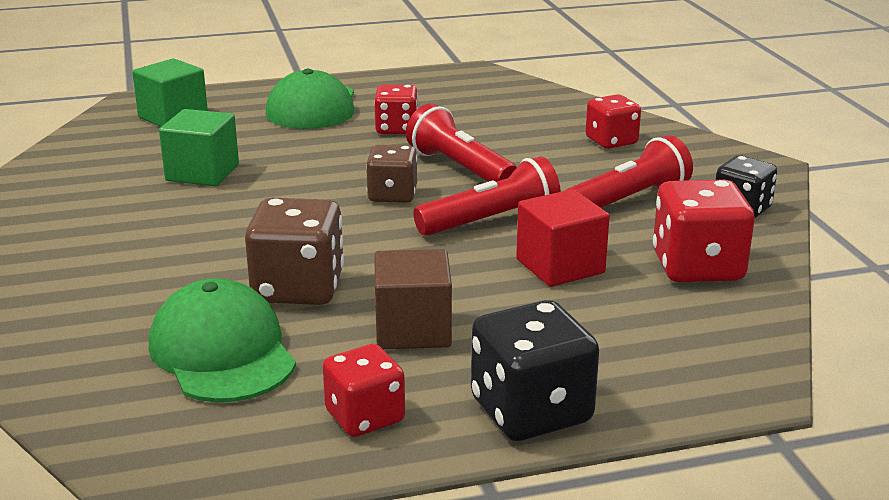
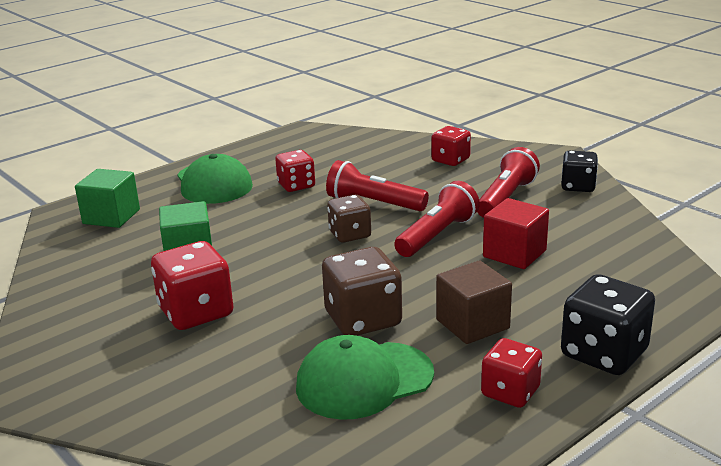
camera: 25 degrees left, 0 degrees up
(222, 352) = (364, 380): green cap -> green cap turned 60 degrees counterclockwise
(697, 267) = (594, 231): red dice -> red dice (196, 312)

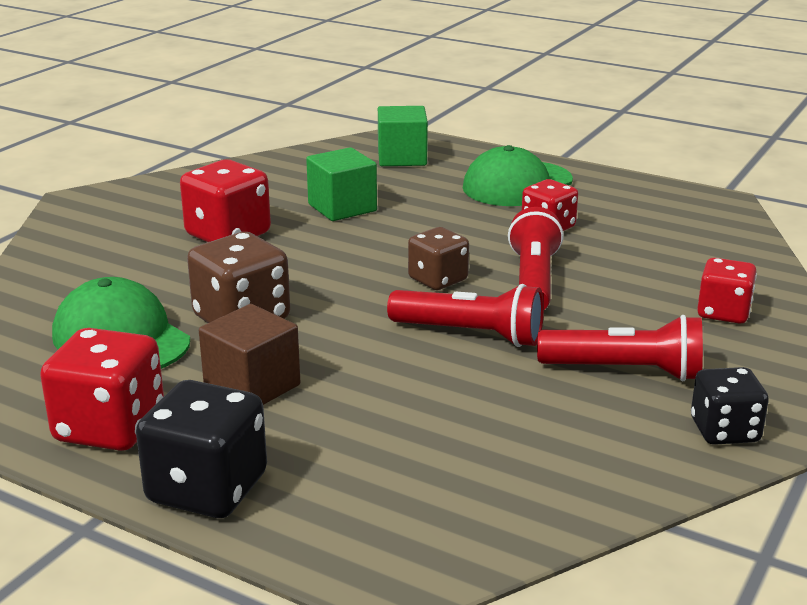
camera: 70 degrees right, 0 degrees up
(510, 392) = (110, 427): red dice -> red dice, size x1.54
(514, 254) = (450, 396): red cube -> none

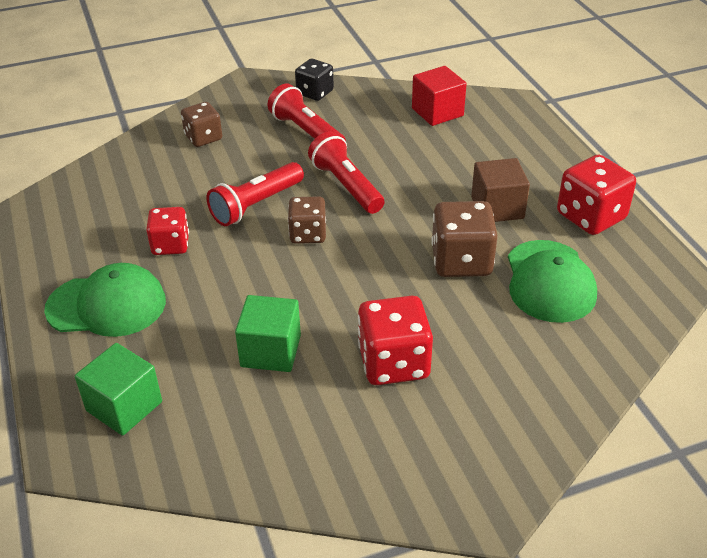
camera: 140 degrees left, 15 degrees up
(207, 489) = (562, 164): black dice -> none
(500, 488) = (437, 112): none -> red cube
(723, 313) = (203, 138): red dice -> brown dice

